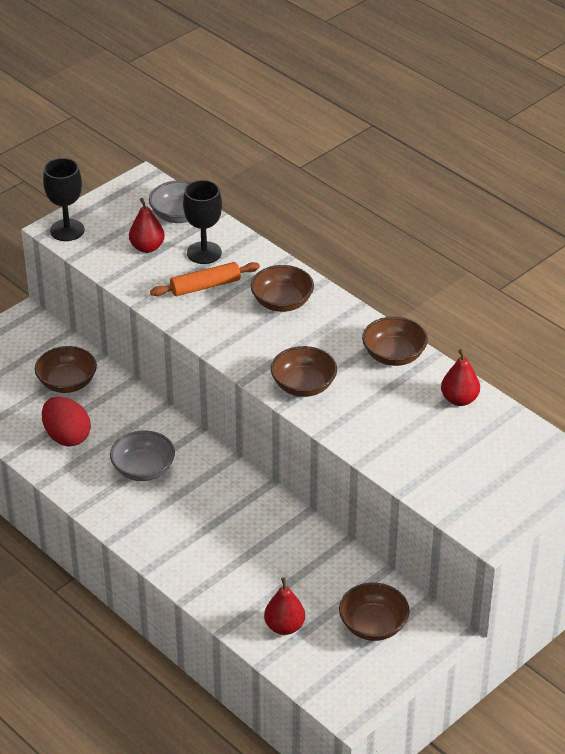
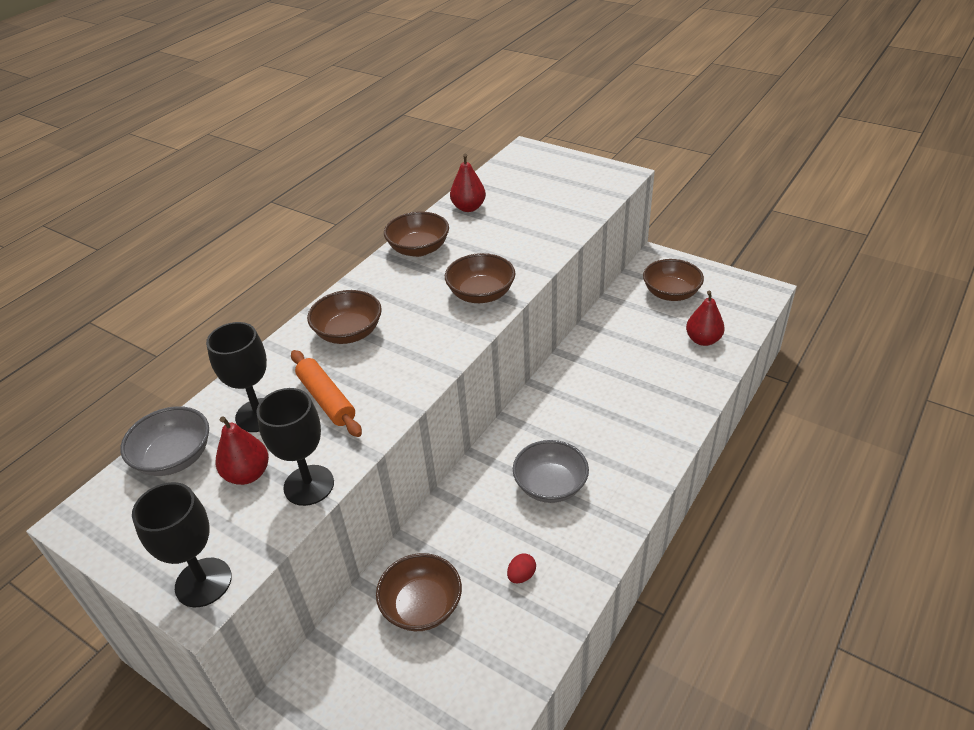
camera: 100 degrees left, 0 degrees up
(67, 436) = (521, 575): red egg -> red egg, size x0.45
(123, 274) = (309, 485): none -> black goblet

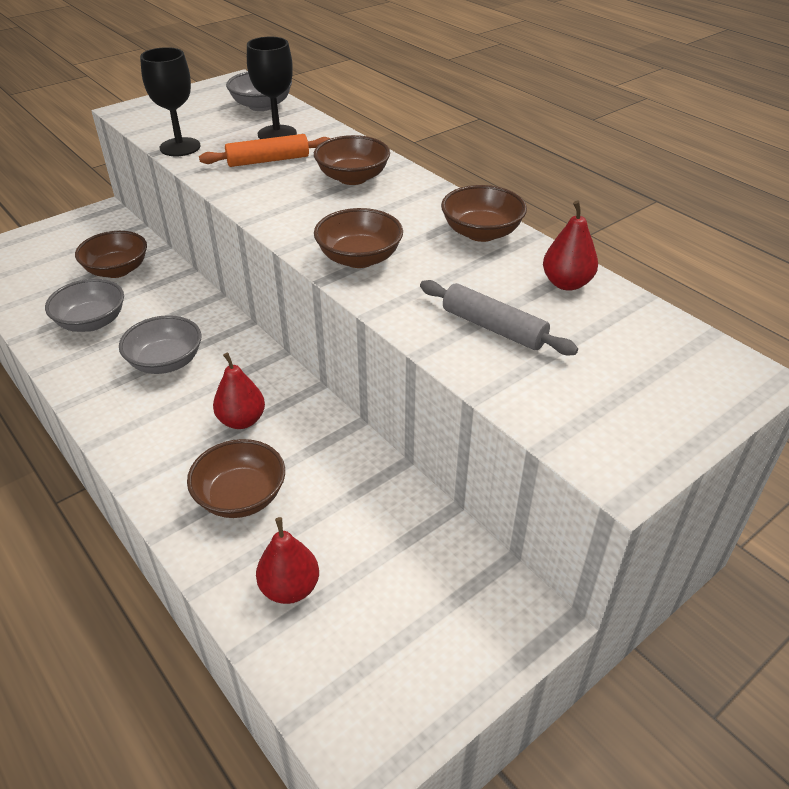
camera: 105 degrees right, 0 degrees up
(203, 582) = (138, 112): black goblet -> none
(247, 474) = (216, 128): red pear -> red pear (242, 420)
(521, 575) = (92, 322): red egg -> grey bowl
(532, 225) = (493, 327): none -> grey rolling pin
(671, 293) = (423, 596): brown bowl -> brown bowl (241, 497)

